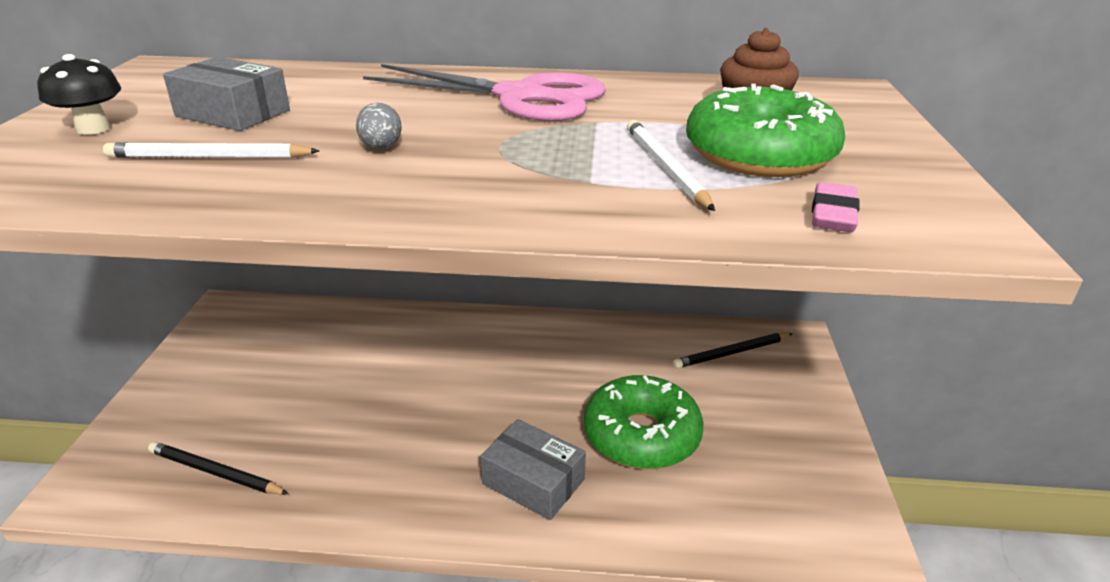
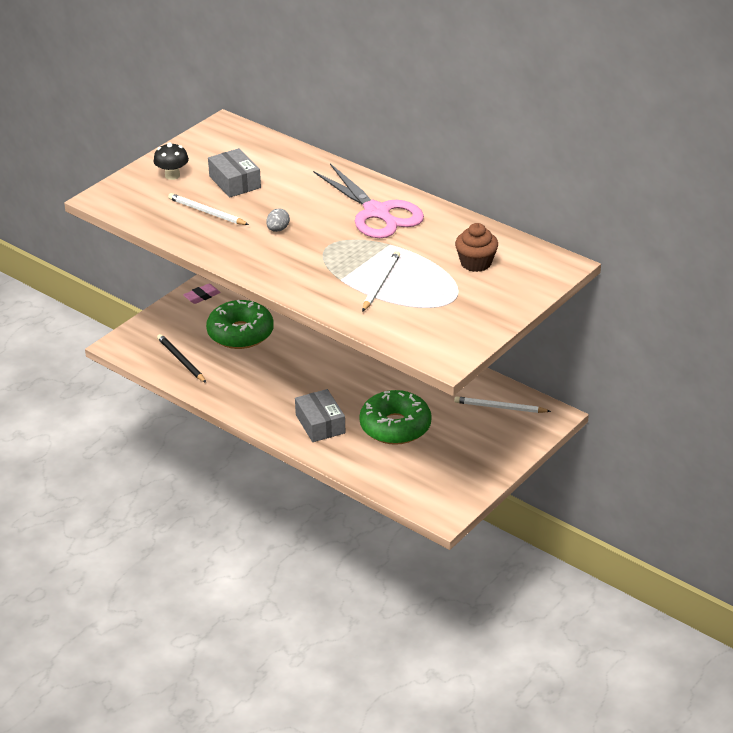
camera: 35 degrees right, 5 degrees up
(731, 353) = (499, 407): black pencil -> white pencil
(759, 155) = (433, 291): green donut -> green donut (240, 333)
(832, 214) = (410, 330): pink eraser -> pink eraser (202, 296)

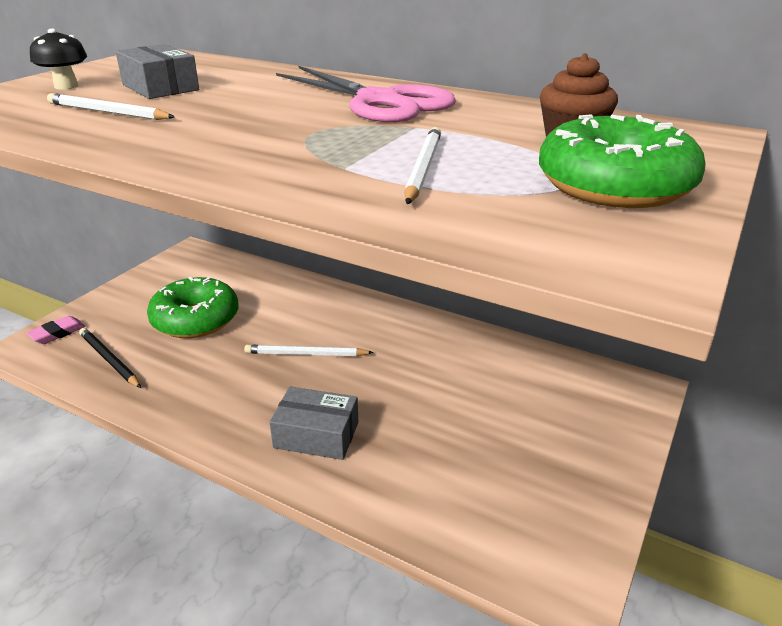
camera: 10 degrees left, 5 degrees down
(202, 296) = (149, 282): pink eraser -> pink eraser (57, 333)
(278, 229) = (225, 122): grey egg -> none
(320, 424) = (316, 435): grey box -> grey box turned 45 degrees counterclockwise
(395, 426) = (431, 427): green donut -> green donut (614, 185)
(499, 407) = (567, 384): white pencil -> white pencil (306, 354)

